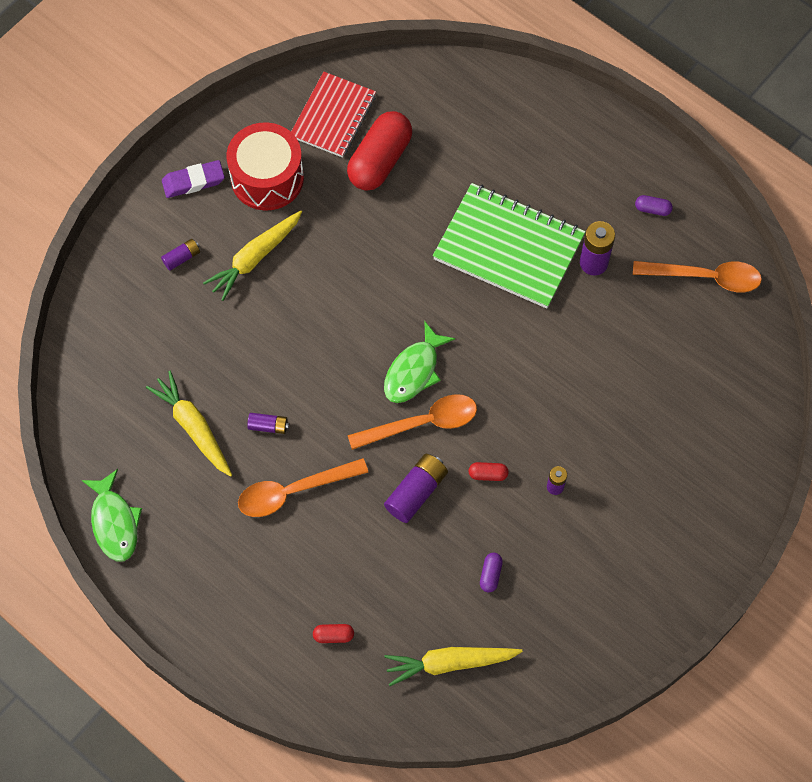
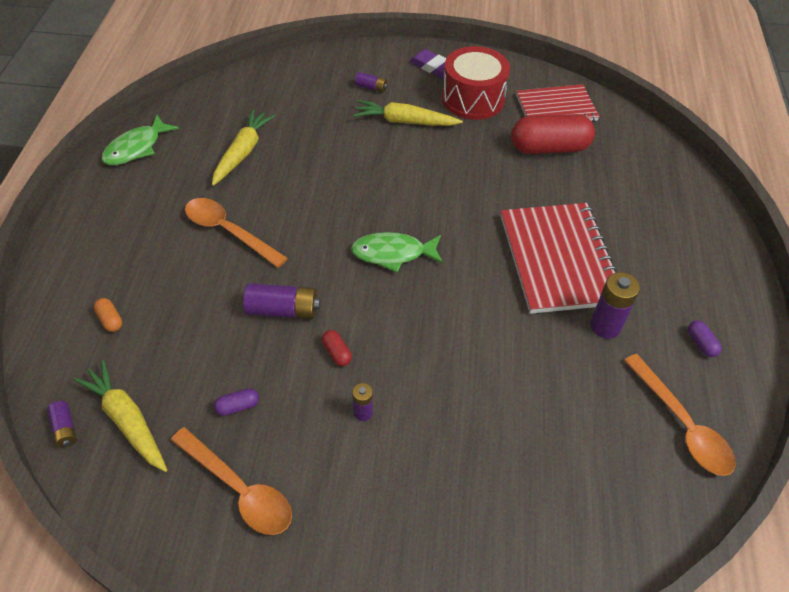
camera: 55 degrees right, 15 degrees down
(268, 426) = (274, 191): purple battery -> purple battery (65, 429)
(333, 635) = (110, 320): red capsule -> orange capsule
(422, 423) = (350, 282): orange spoon -> orange spoon (239, 489)
(508, 248) = (558, 259): green notebook -> red notebook

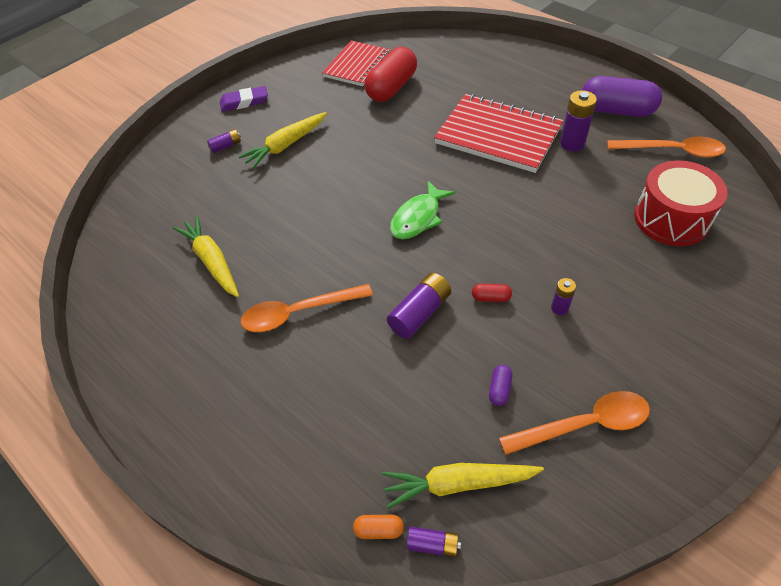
camera: 50 degrees left, 0 degrees up
(110, 320) = (327, 451): orange capsule -> orange capsule (379, 530)
(136, 148) = (119, 340): green fish -> none
(473, 99) = (302, 99): red drum -> red drum (671, 219)
(701, 343) = (616, 110): purple capsule -> purple capsule, size x2.44

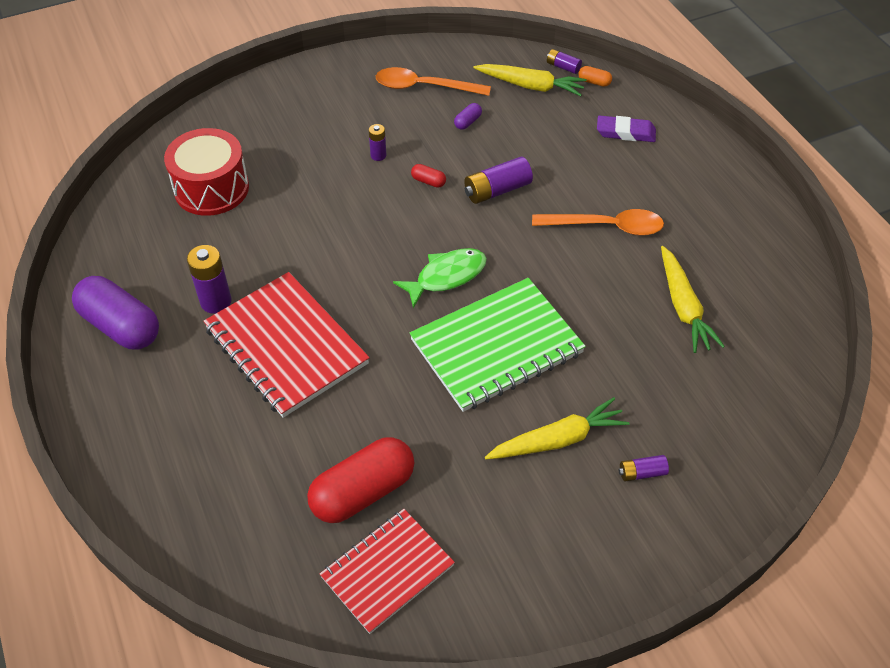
camera: 160 degrees left, 0 degrees up
(244, 102) = (596, 559): purple eraser -> purple eraser (625, 132)
(352, 183) = (496, 346): none -> green notebook
(672, 151) = (127, 252): orange spoon -> none

